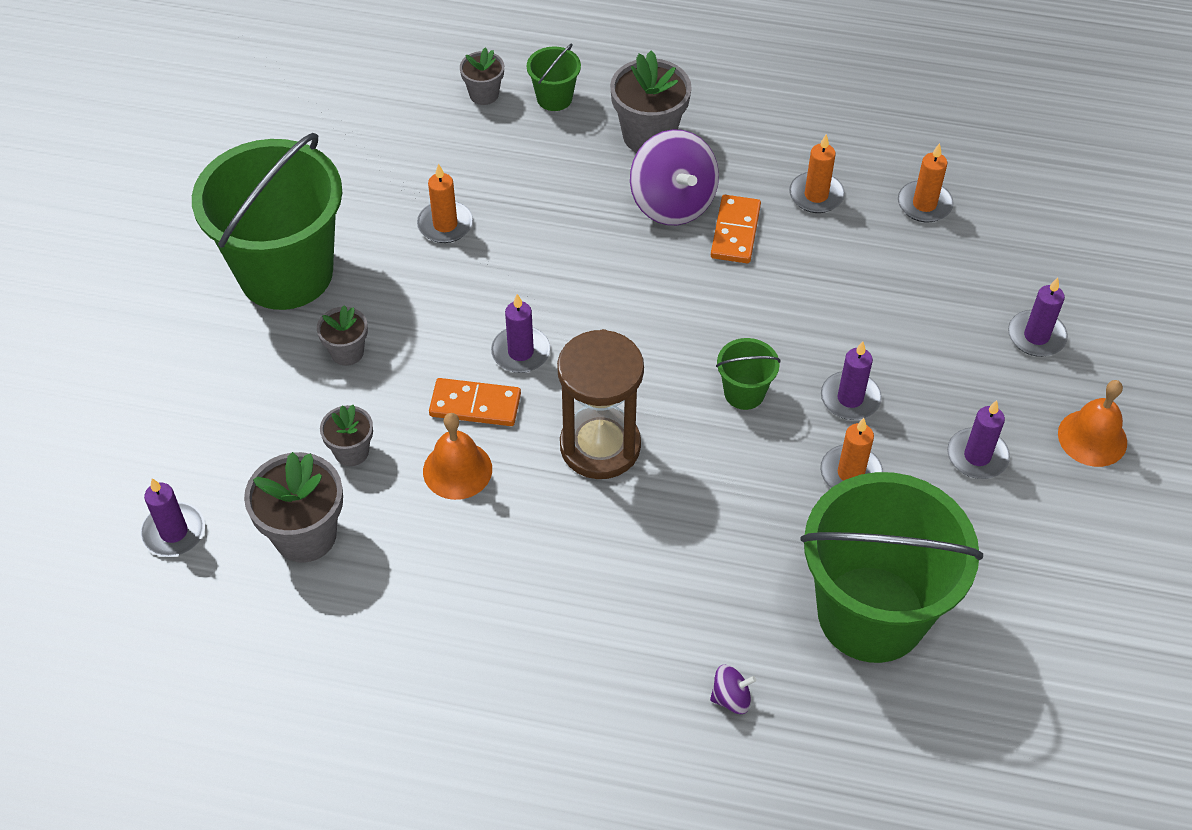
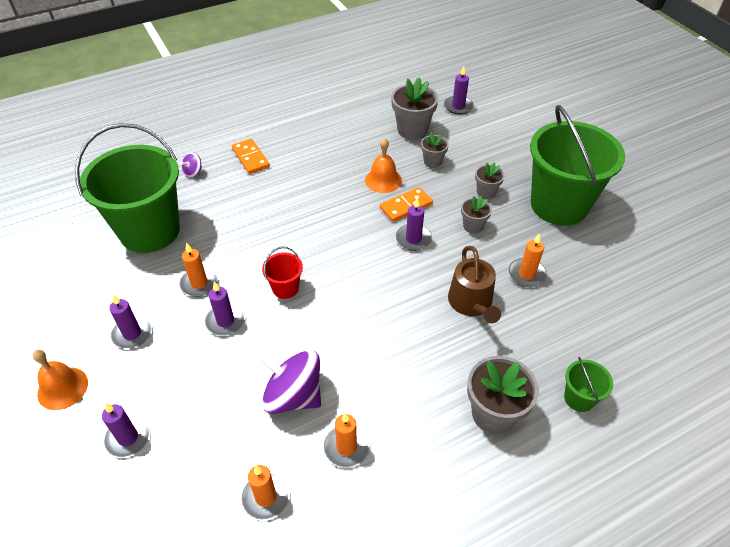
camera: 140 degrees right, 5 degrees down
(484, 94) = (618, 368): grey flower pot -> grey flower pot (473, 226)
(546, 236) = (472, 303): none -> brown watering can
(600, 446) = (333, 223): brown hourglass -> none
(672, 203) = (428, 374): purple spinning top -> purple spinning top (293, 396)
(735, 232) = (373, 380): orange domino -> orange domino (250, 158)
(744, 393) = (285, 288): green bucket -> red bucket

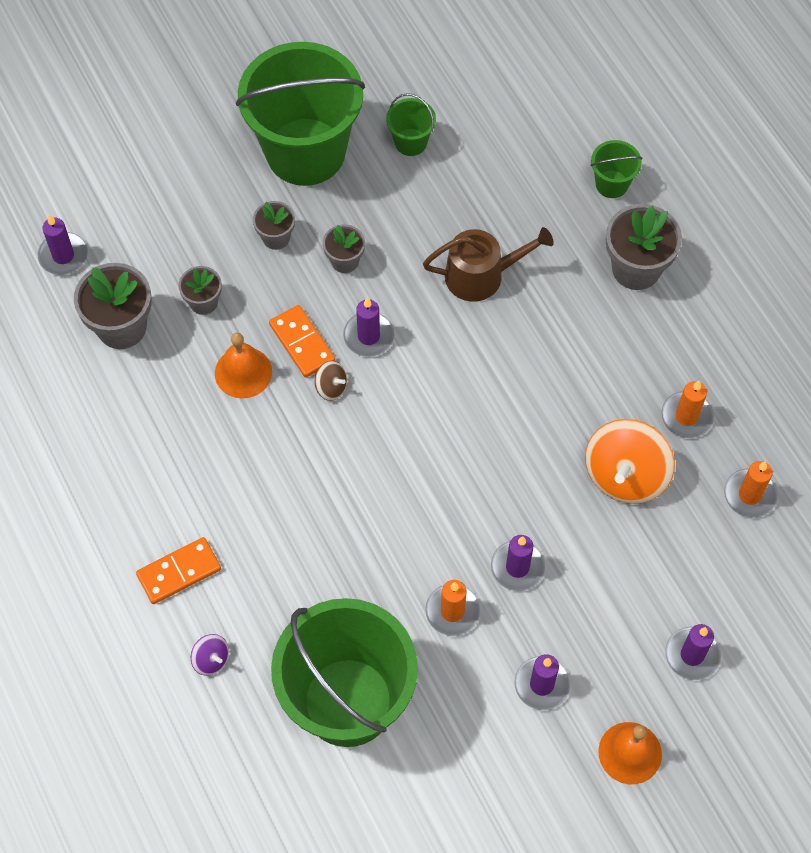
camera: 90 degrees left, 15 degrees up
(285, 288) = (460, 496): red bucket -> none
(293, 396) = (625, 475): purple spinning top -> orange spinning top
(373, 220) = (331, 387): none -> brown spinning top
(526, 274) = (432, 208): orange candle -> none
(584, 261) = (410, 142): none -> green bucket

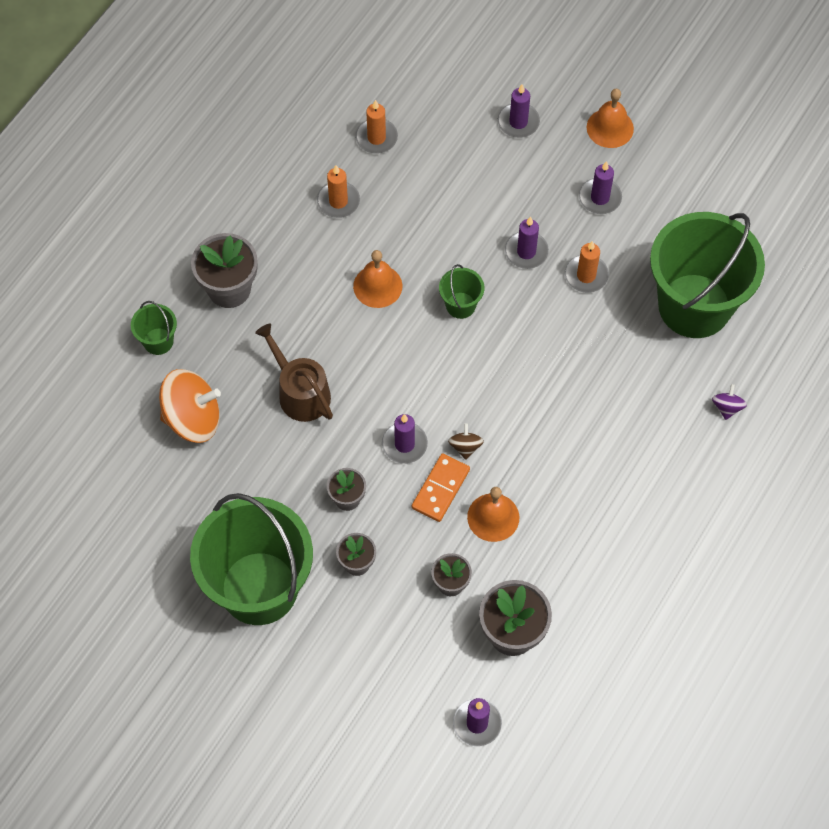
camera: 120 degrees left, 0 degrees up
(179, 572) = (680, 466): orange domino -> none
(410, 142) = (202, 510): green bucket -> green bucket (460, 305)
(560, 402) = (377, 286): none -> orange bell
(625, 475) = (411, 218): orange spinning top -> orange spinning top (193, 418)

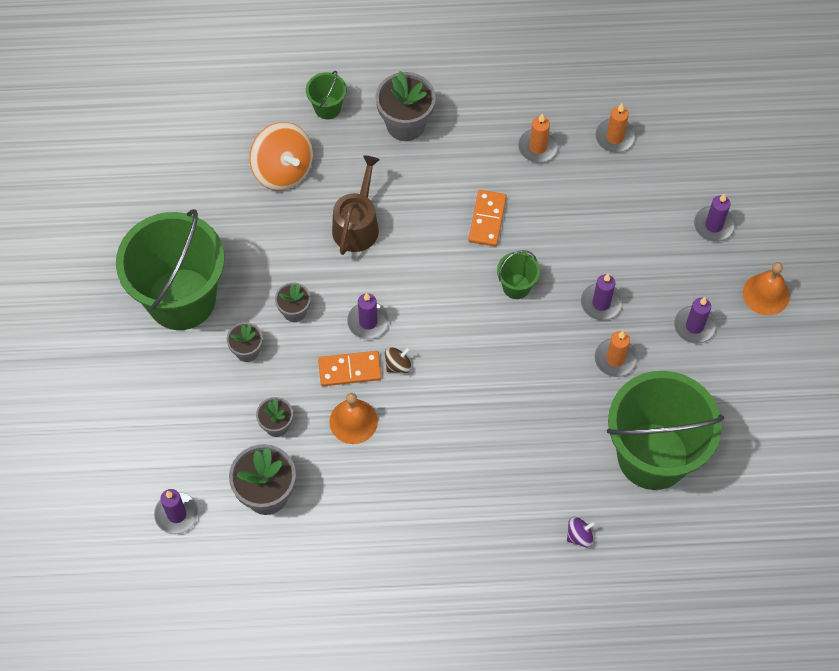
camera: 55 degrees right, 0 degrees up
(377, 286) = (487, 219): orange bell -> orange domino

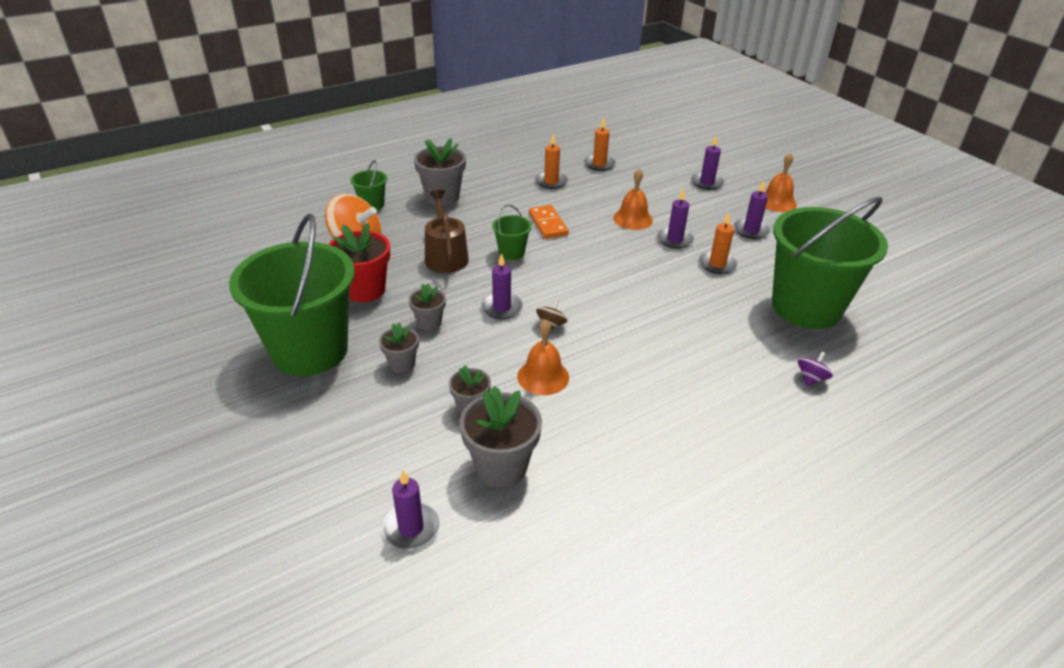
camera: 30 degrees left, 25 degrees down
(260, 241) = (365, 290): none -> red flower pot
(350, 370) = (510, 343): orange domino -> none
(516, 286) = (604, 250): green bucket -> green bucket (511, 252)
(582, 251) = (632, 219): none -> orange bell

